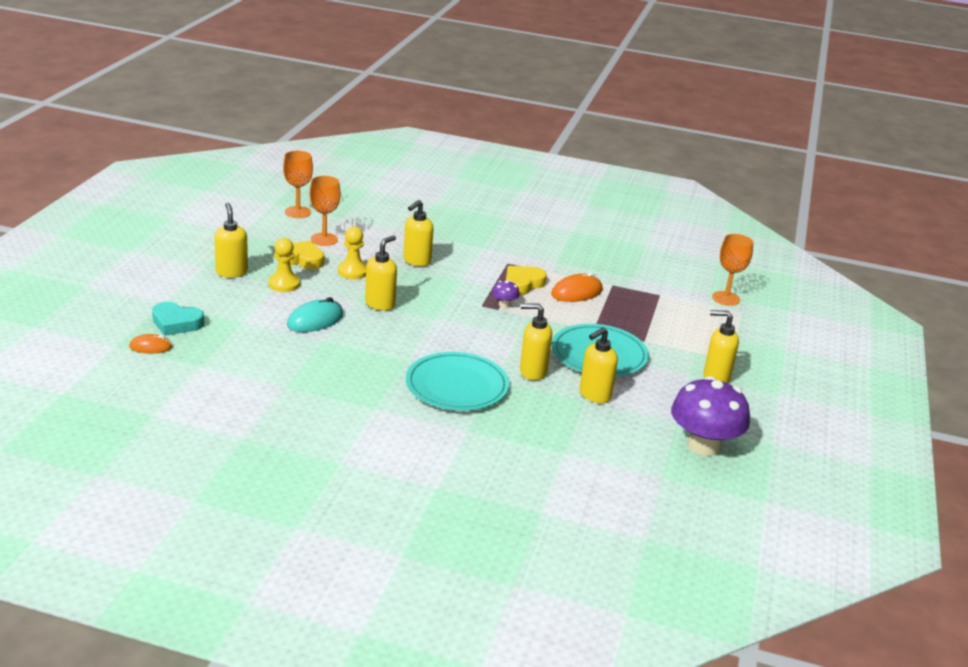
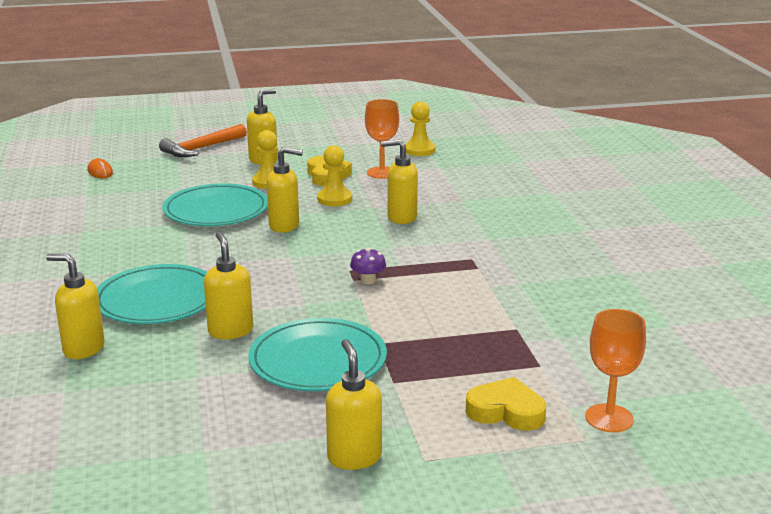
camera: 65 degrees right, 5 degrees down
(161, 288) = (201, 148): none -> orange hammer
(176, 323) = (149, 168): turquoise heart -> none
(298, 212) = (419, 150): orange goblet -> yellow pawn
(315, 320) = (216, 210): turquoise mouse -> turquoise plate
(522, 284) = (433, 278): yellow heart -> yellow heart (506, 411)
(576, 292) = (459, 312): orange mouse -> none
(594, 395) = (214, 379): yellow soap dispenser -> yellow soap dispenser (83, 349)
(703, 445) = (156, 484): purple mushroom -> none

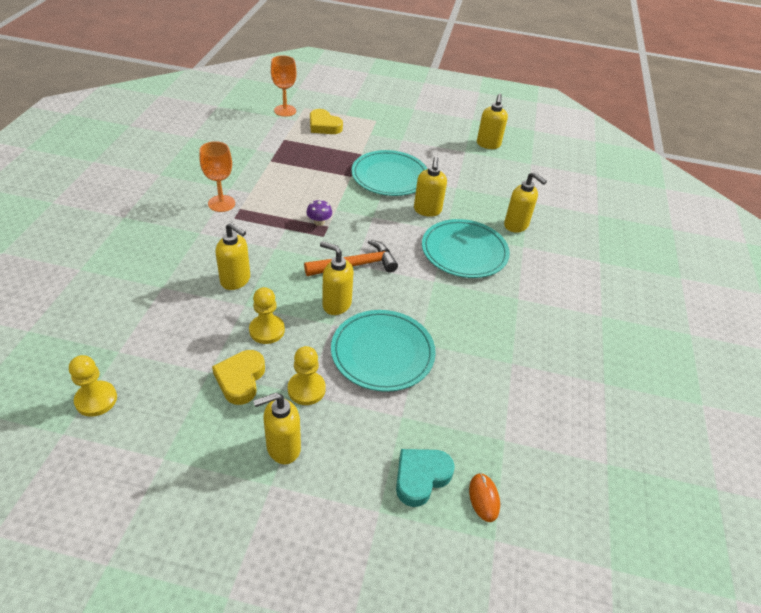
camera: 160 degrees left, 20 degrees up
(151, 170) = (421, 477): none -> turquoise heart
(201, 148) = (340, 523): orange hammer -> orange hammer (356, 265)
(354, 457) = (403, 129): yellow soap dispenser -> yellow soap dispenser (488, 144)
(382, 173) = (183, 363): orange goblet -> orange goblet (221, 203)

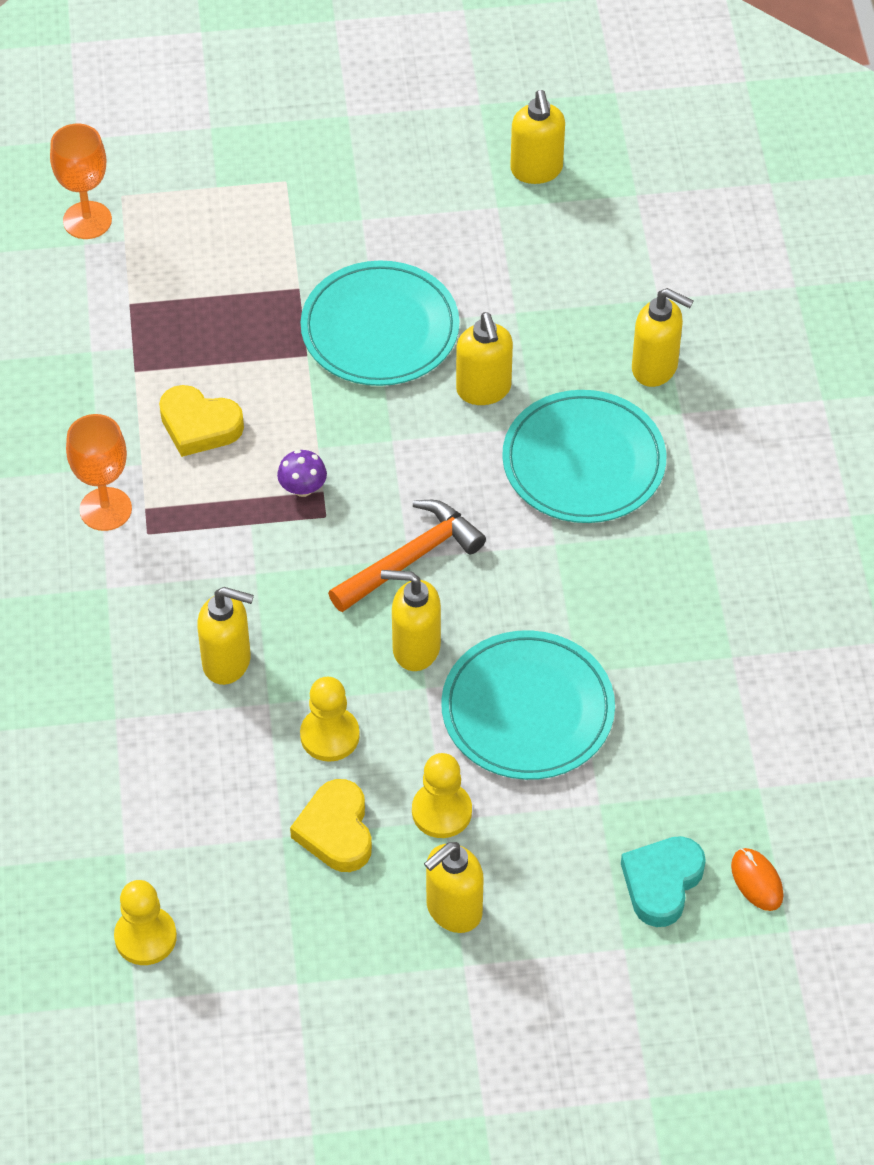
camera: 15 degrees left, 10 degrees up
(324, 126) = (189, 236): yellow heart -> yellow heart (199, 425)

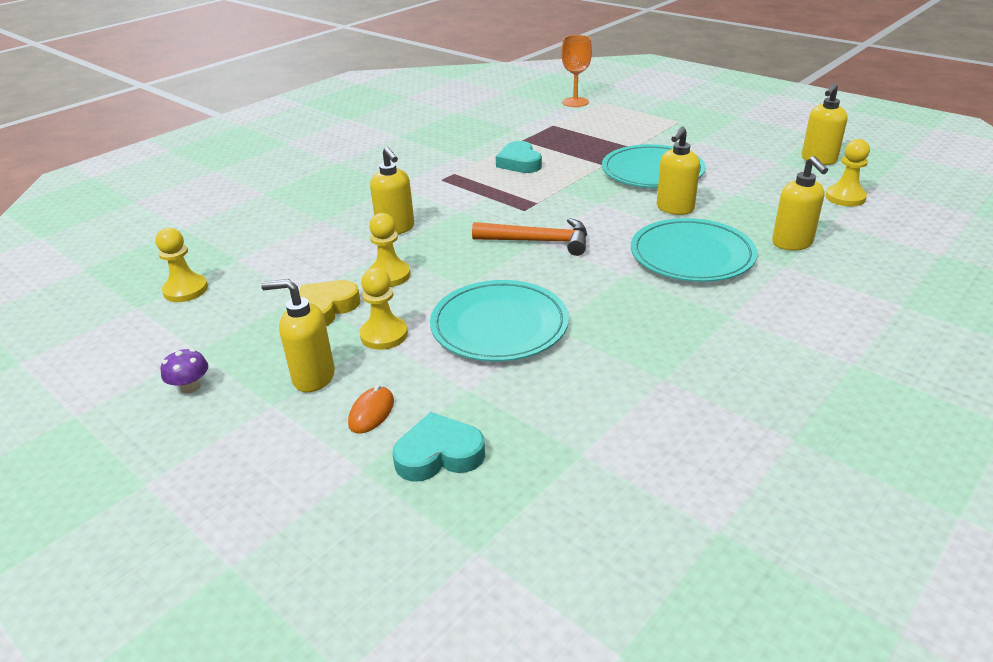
camera: 50 degrees right, 20 degrees down
(105, 509) = (438, 166): orange goblet -> none
(199, 425) = (519, 163): yellow heart -> turquoise heart
(302, 488) = (529, 197): purple mushroom -> purple mushroom (190, 387)
(415, 648) = (484, 270): yellow soap dispenser -> none
(631, 238) = (845, 197): none -> yellow pawn
(757, 881) = (500, 503): orange mouse -> orange mouse (371, 412)

